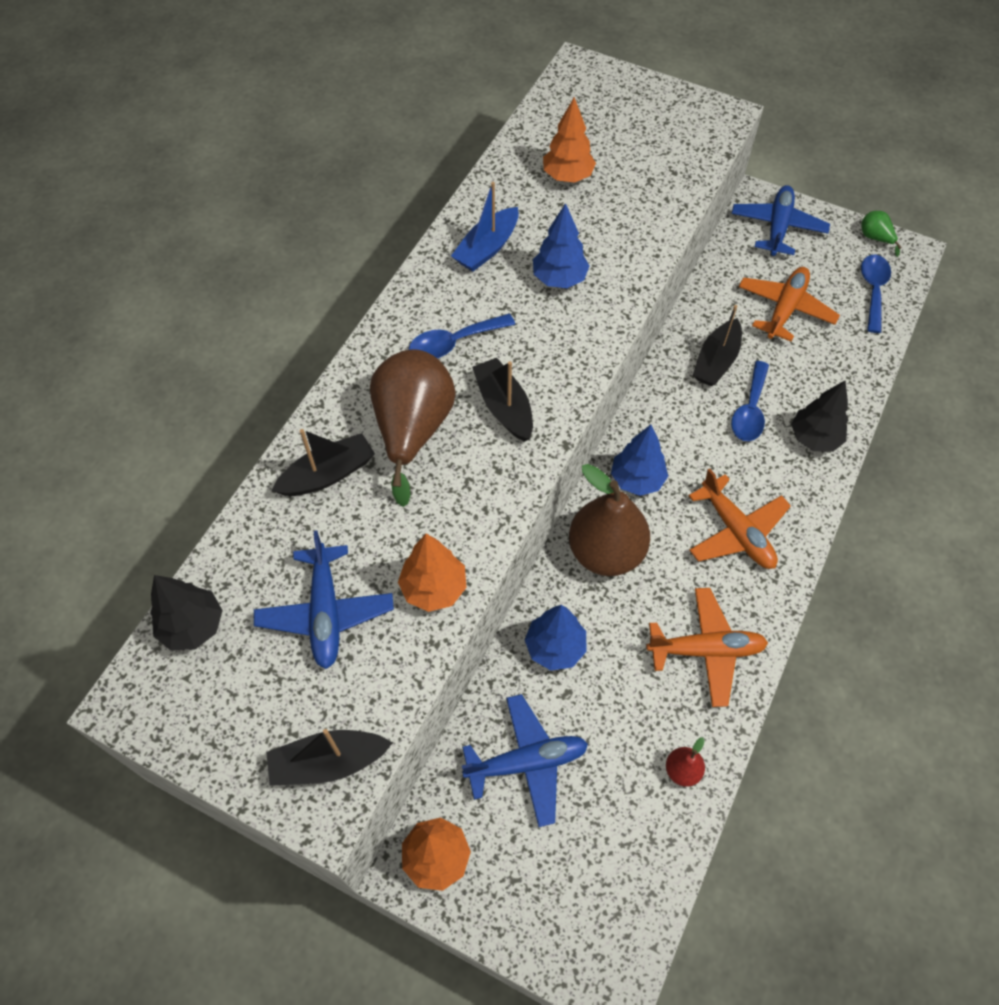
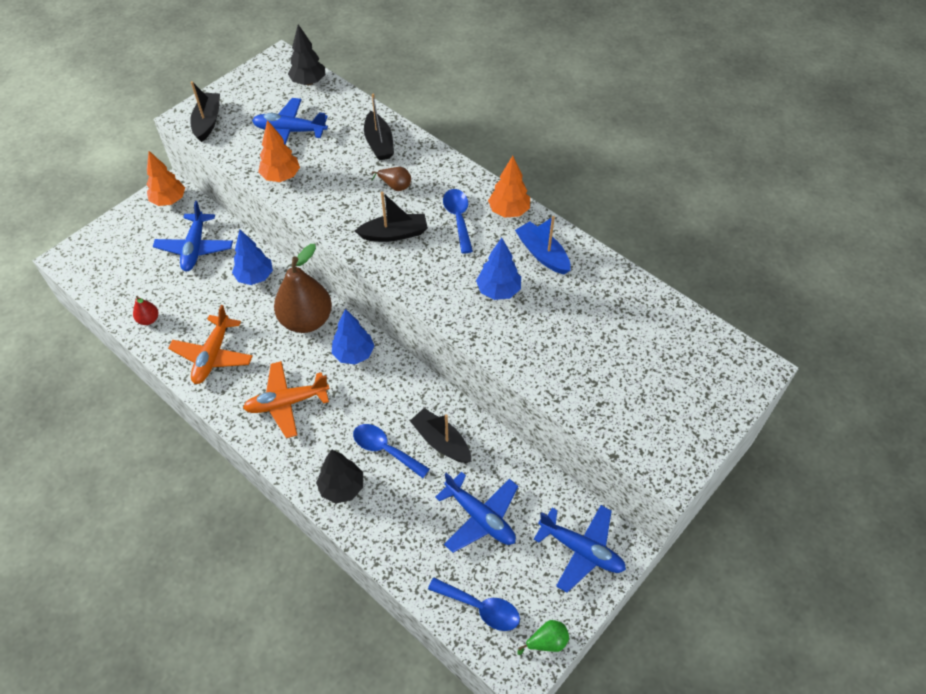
camera: 105 degrees right, 5 degrees down
(413, 429) = (395, 186): brown pear -> brown pear, size x0.43
(567, 177) = (610, 323): orange tree -> orange tree (509, 211)
(785, 309) = (480, 517): orange plane -> blue plane

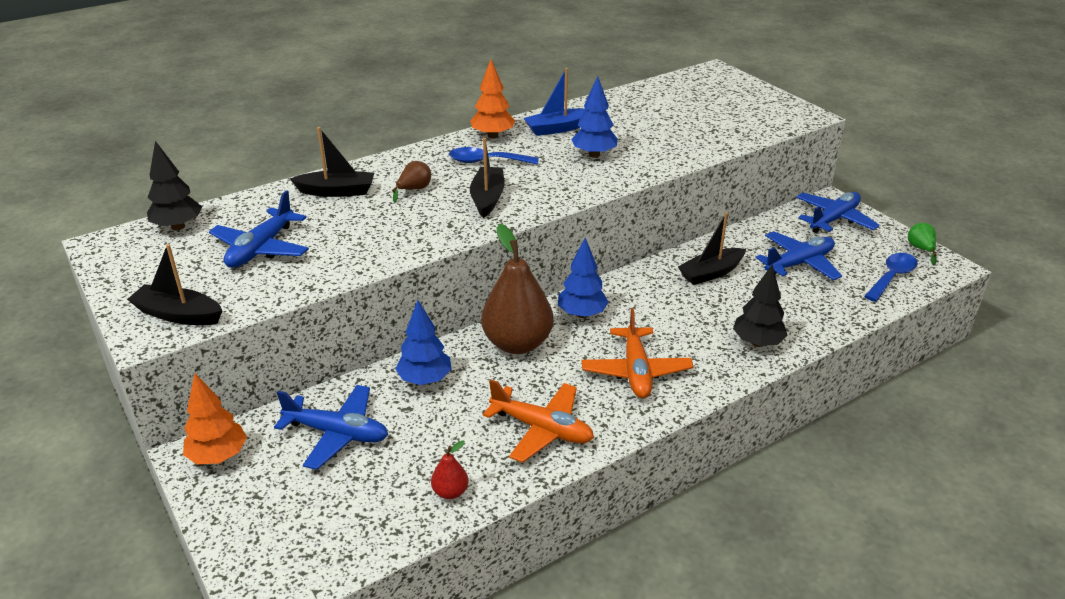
camera: 75 degrees left, 20 degrees down
(281, 177) = (342, 262): orange tree -> none
(385, 449) = (714, 308): blue spoon -> none

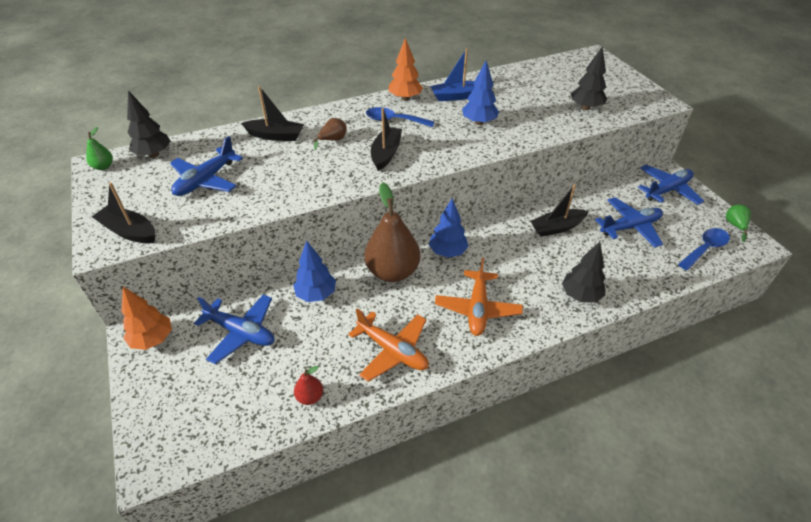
camera: 10 degrees right, 10 degrees up
(113, 247) = (103, 167): none -> green pear
(719, 128) = (585, 107): none -> black tree

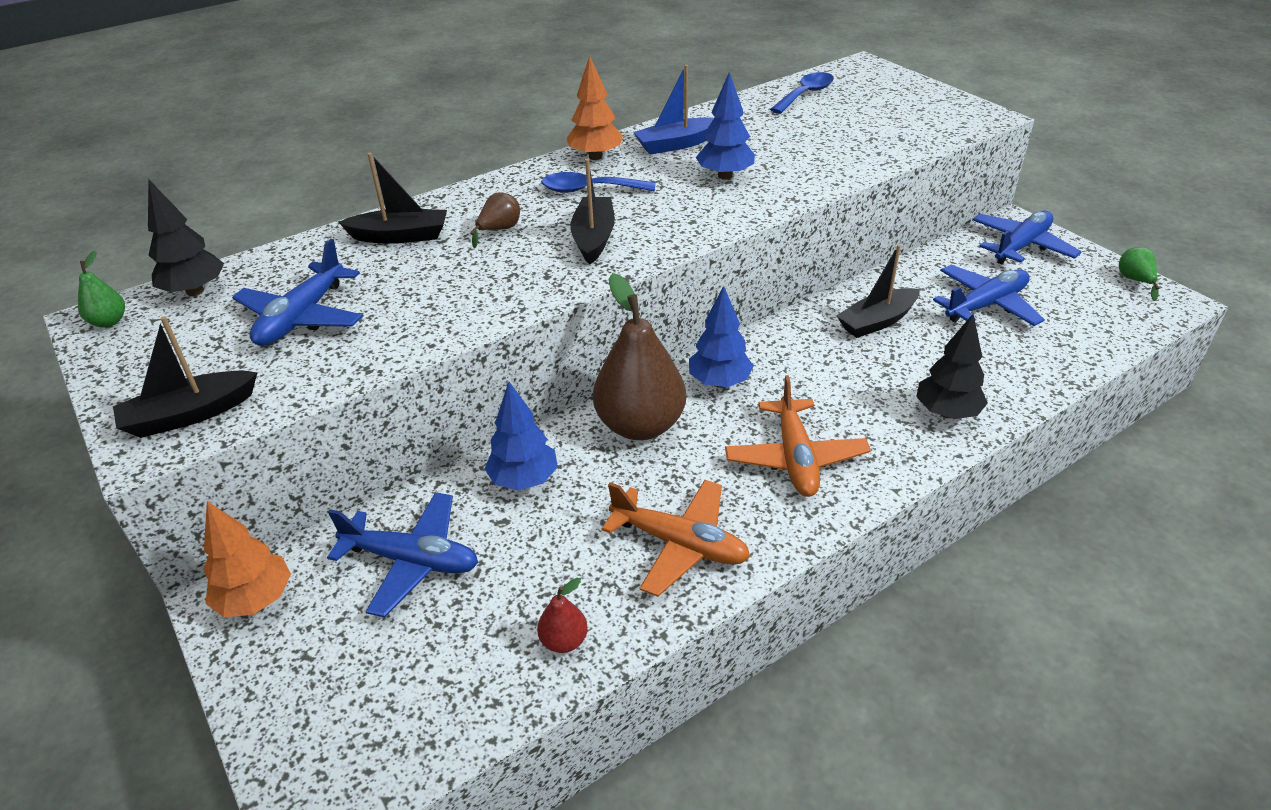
camera: 10 degrees left, 5 degrees down
(129, 231) = (189, 415): black boat -> black boat turned 45 degrees counterclockwise
(585, 107) = (879, 136): black tree -> none
(705, 248) = (1104, 318): blue spoon -> blue spoon (805, 95)

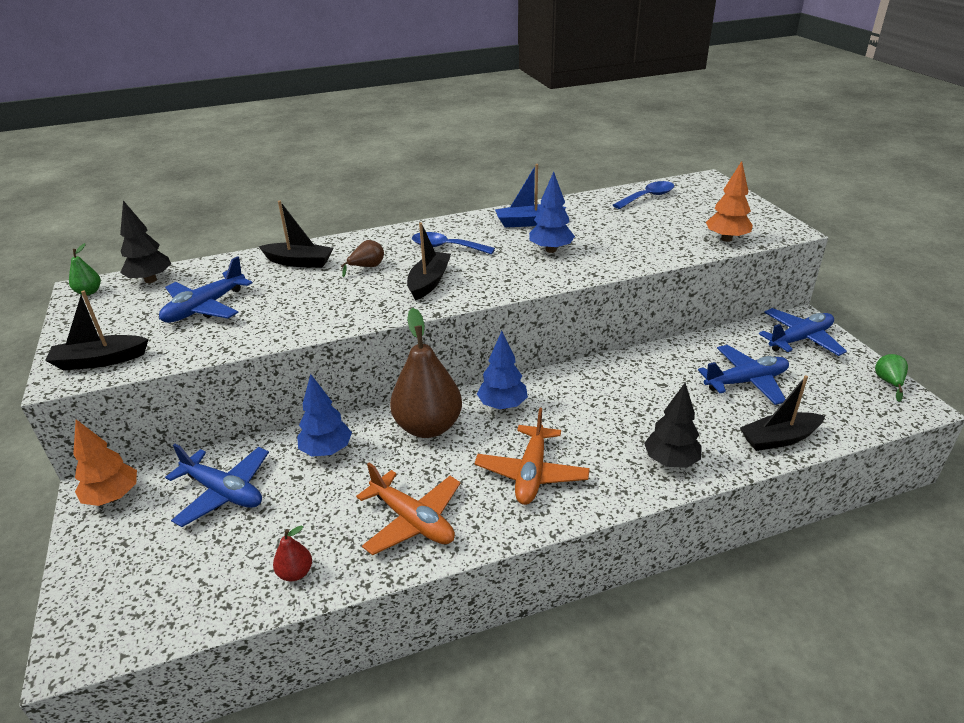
camera: 15 degrees right, 5 degrees down
(595, 156) = (464, 224): orange tree -> orange tree (726, 239)
(877, 321) = (649, 380): black boat -> black boat (779, 439)

